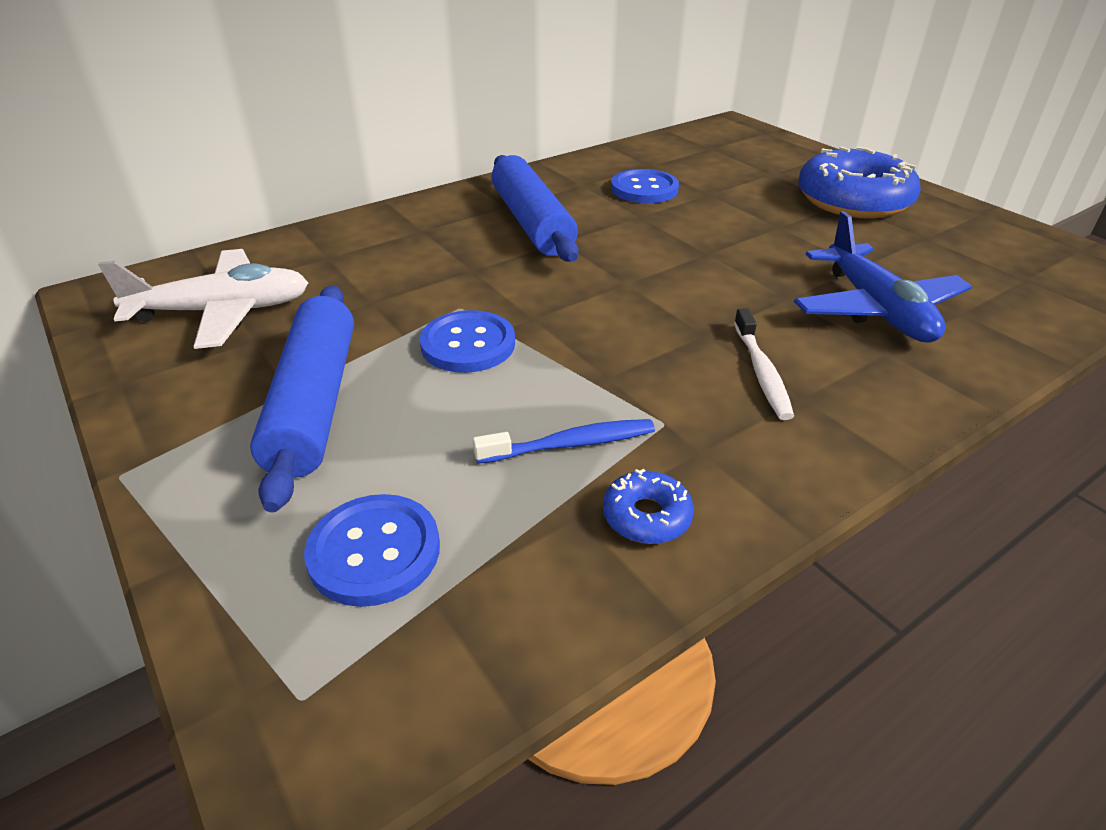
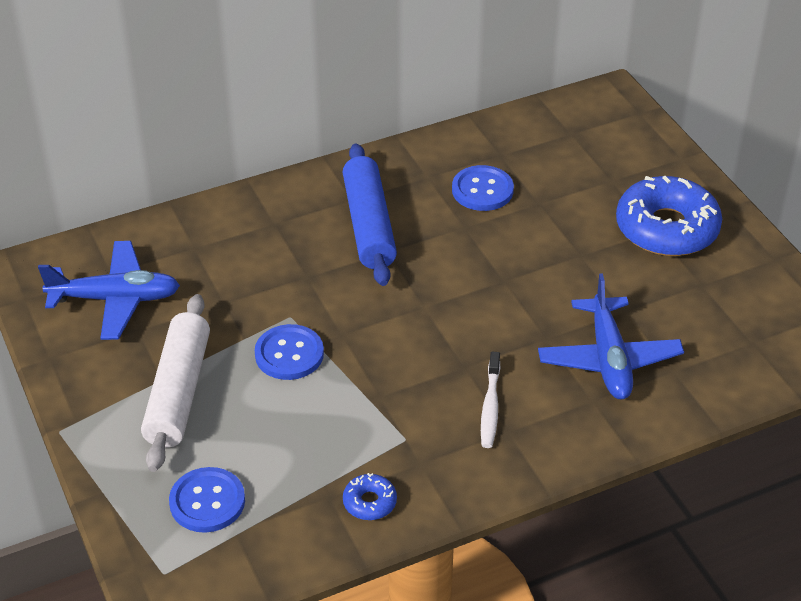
camera: 10 degrees right, 5 degrees up
(223, 312) = (115, 299): white plane -> blue plane
(314, 402) = (178, 392): blue rolling pin -> white rolling pin
(571, 444) = (339, 447): blue toothbrush -> none

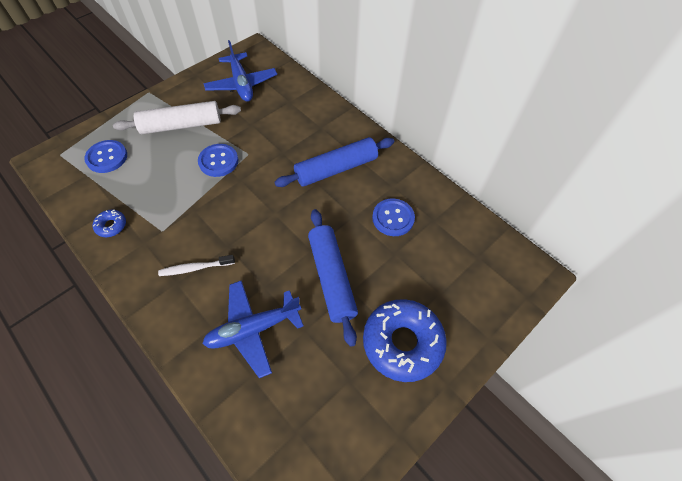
camera: 70 degrees right, 15 degrees up
(556, 269) = (331, 278): none -> blue rolling pin

